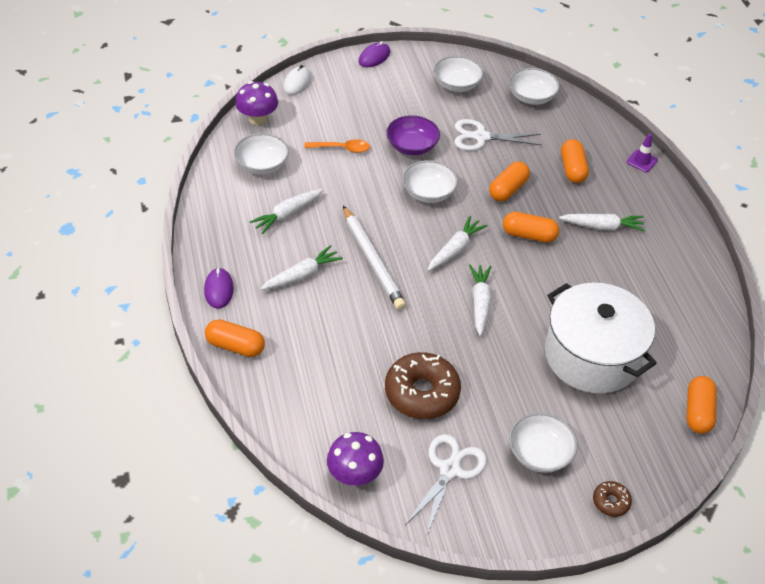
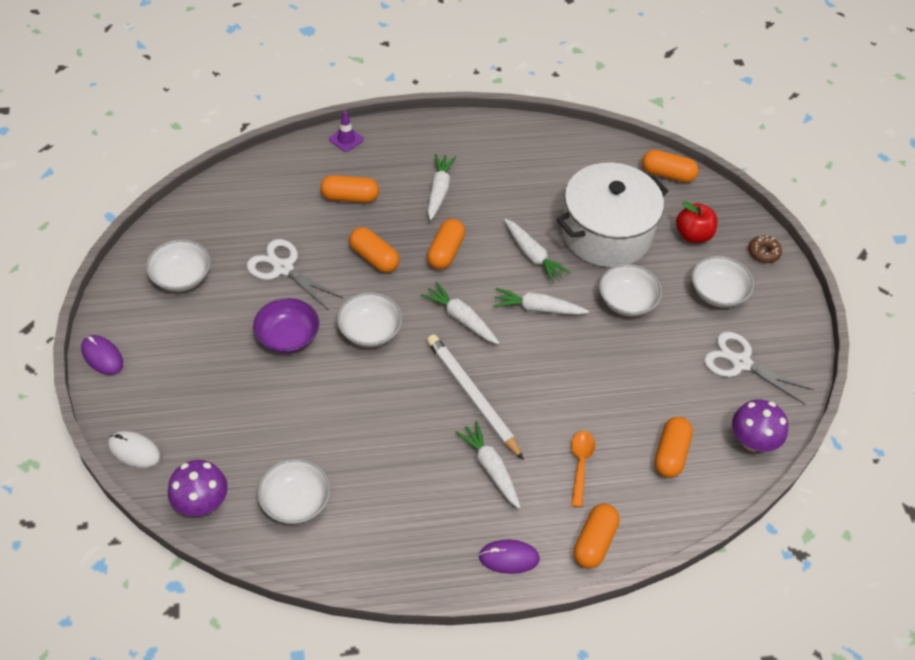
camera: 85 degrees left, 5 degrees up
(287, 214) = (389, 477): white carrot -> white carrot (533, 255)
(331, 404) = (671, 454): none -> orange capsule
(342, 148) = (279, 409): orange spoon -> orange spoon (580, 464)
(372, 260) = (472, 396): white pencil -> white pencil turned 105 degrees counterclockwise
(421, 393) = (653, 373): brown donut -> none
(481, 137) = (283, 268): white scissors -> white scissors turned 120 degrees clockwise
(531, 97) = (221, 210): white bowl -> white bowl (627, 301)
(615, 433) = (693, 235): none -> red apple

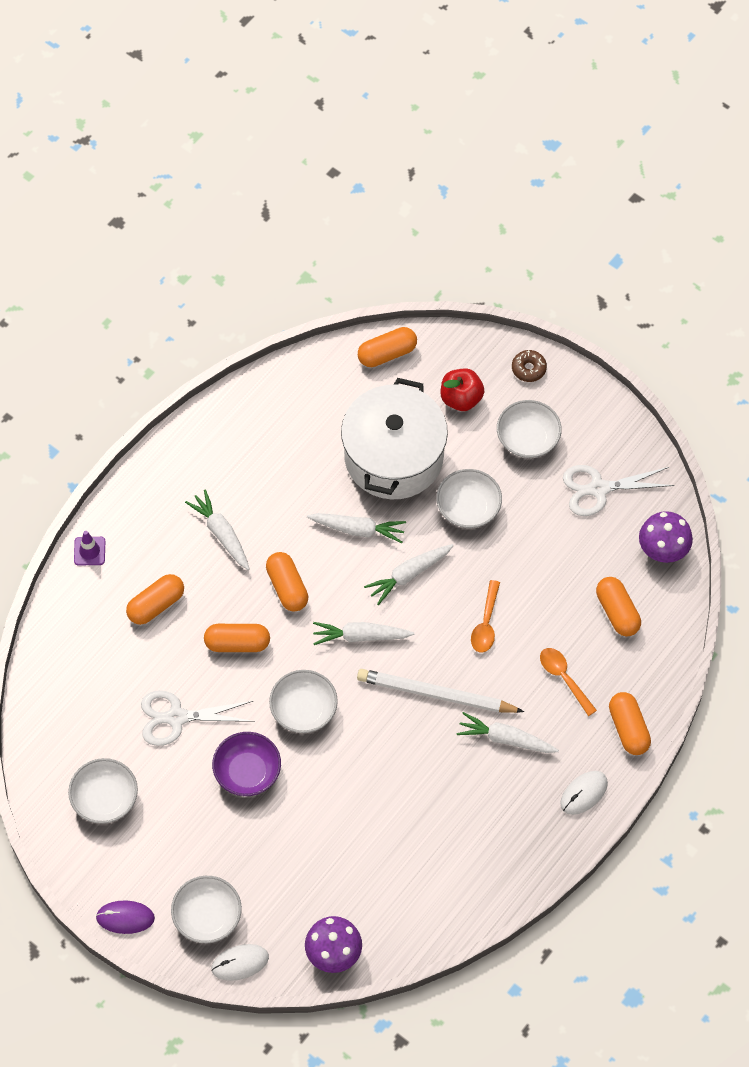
camera: 40 degrees left, 10 degrees up
(295, 501) = (398, 890): white bowl -> white bowl (207, 916)
(509, 558) = (584, 793): purple mouse -> white mouse
(560, 381) = (486, 624): none -> orange spoon

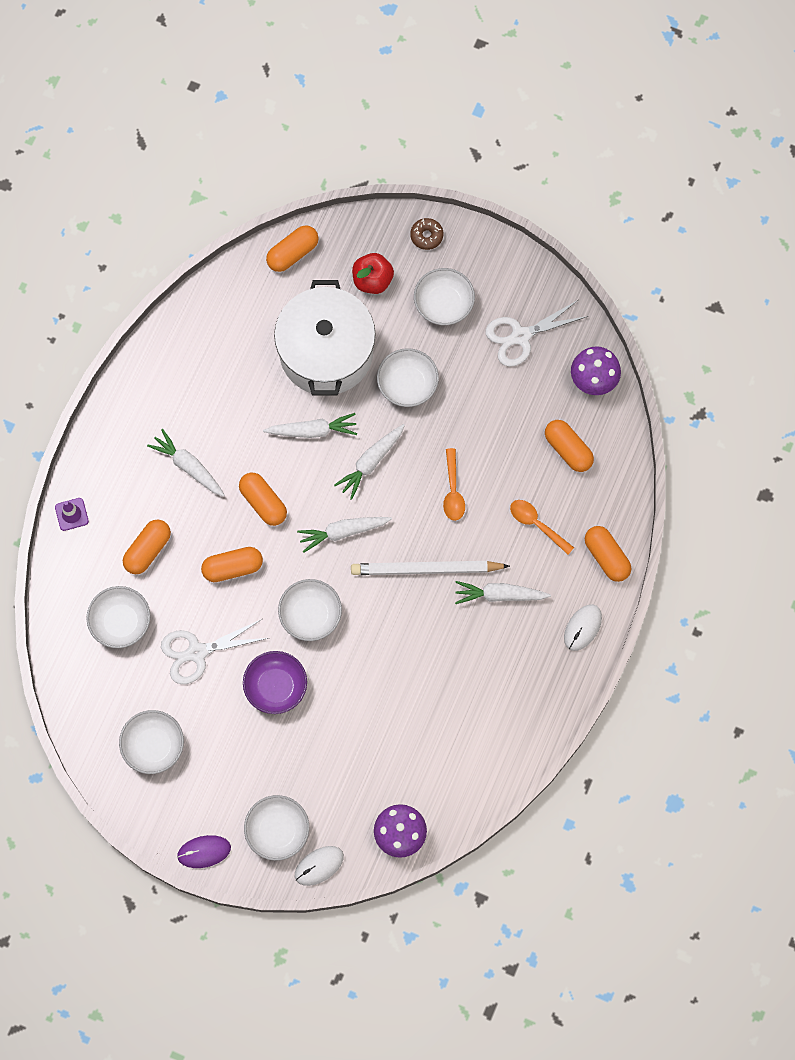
camera: 15 degrees left, 10 degrees up
(108, 668) = (121, 622): none -> white bowl

